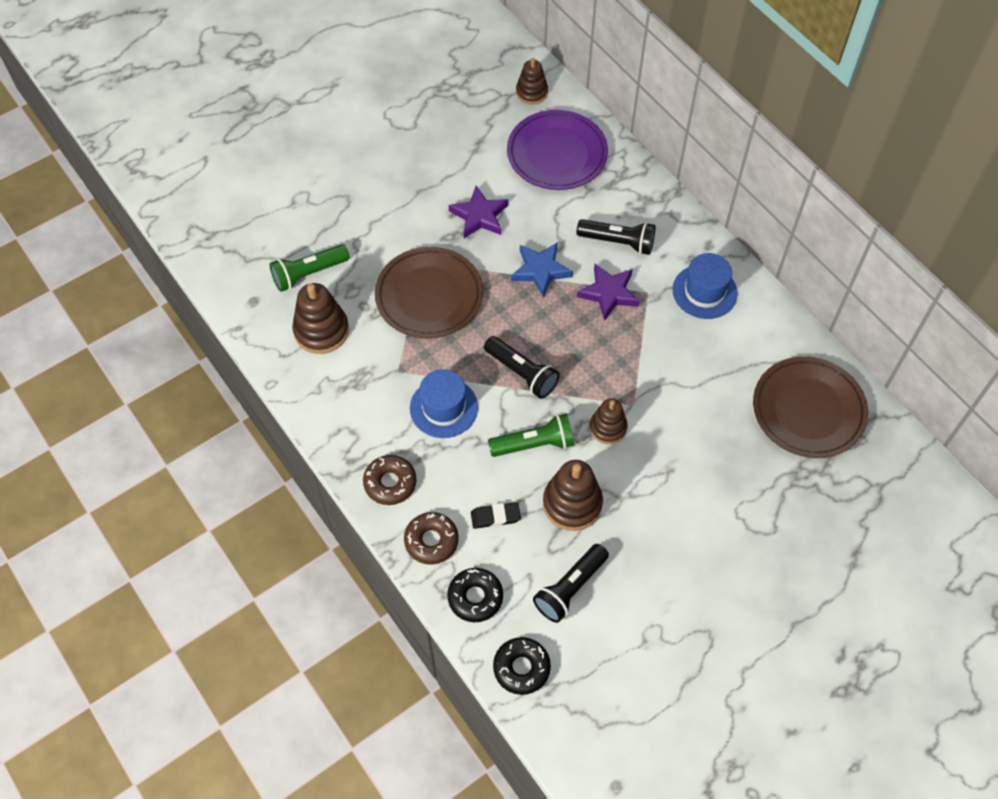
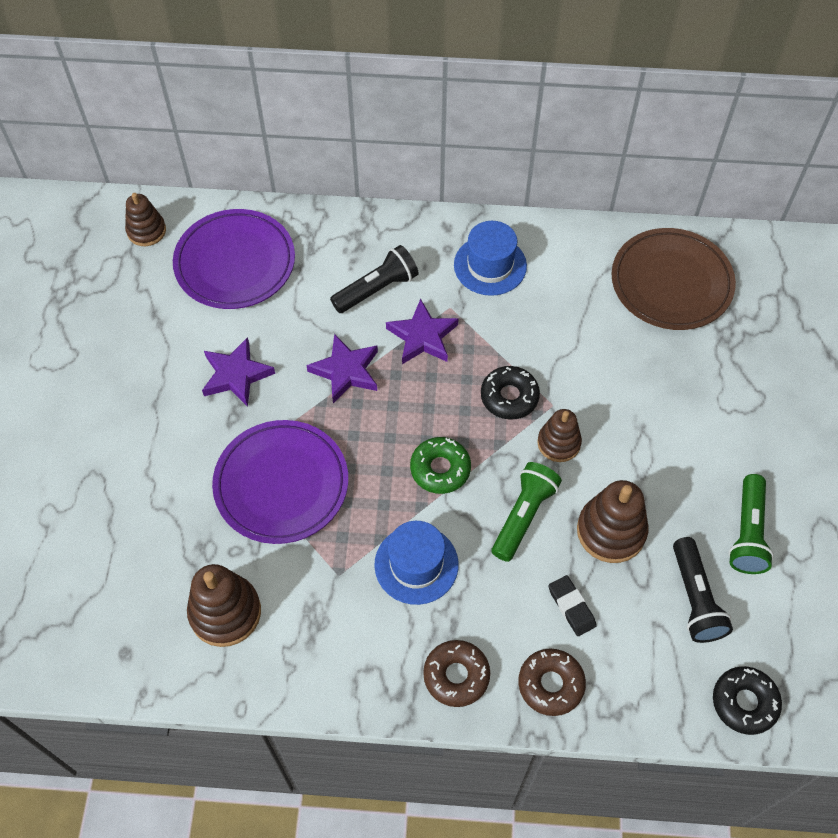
camera: 50 degrees left, 0 degrees up
(308, 274) = (147, 575): green flashlight -> green flashlight (748, 533)
(429, 296) = (281, 484): brown plate -> purple plate
(475, 597) = (641, 689): black donut -> black donut (509, 397)
(495, 517) = (571, 607): black eraser -> black eraser turned 60 degrees counterclockwise
(522, 373) = (440, 469): black flashlight -> green donut
(540, 270) = (346, 371): blue star -> purple star

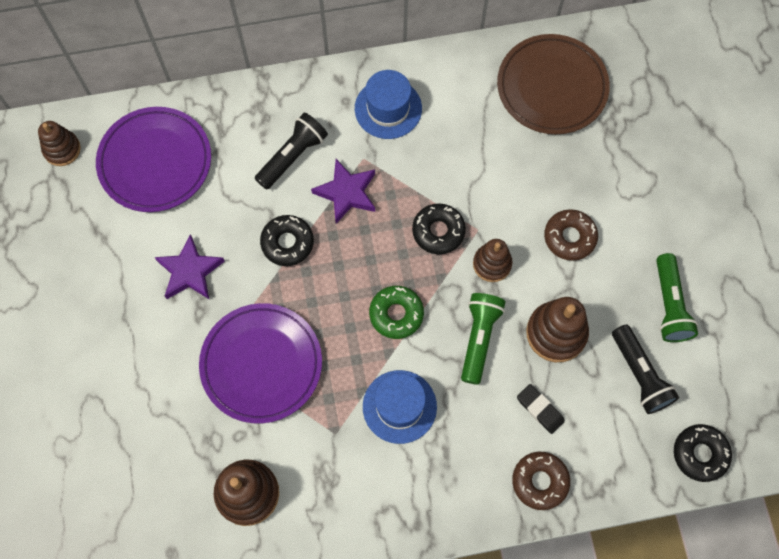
camera: 15 degrees left, 10 degrees up
(346, 371) = (287, 243): purple star -> black donut
(456, 676) = (460, 495): brown donut -> brown donut (569, 237)

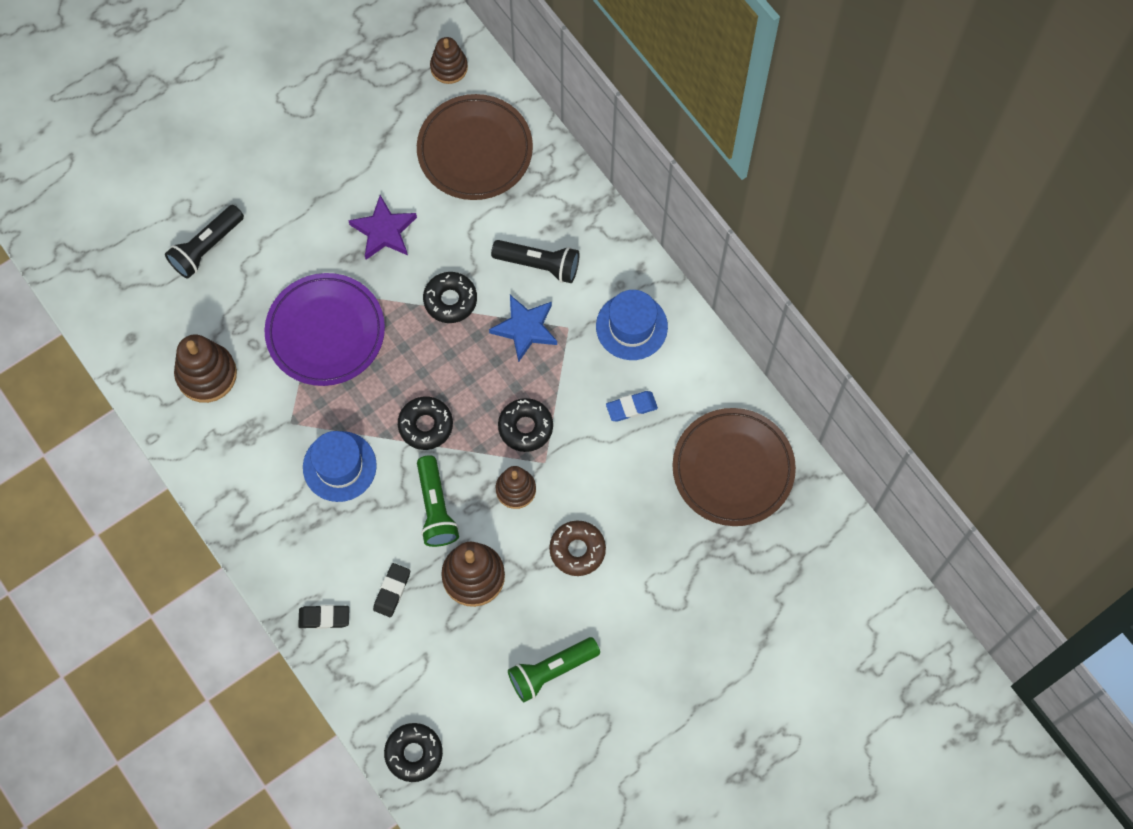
camera: 65 degrees right, 0 degrees up
(155, 162) = (475, 150): purple plate -> brown plate
(347, 193) = (525, 329): purple star -> blue star
(396, 314) = (425, 425): green donut -> black donut
(461, 140) = (631, 407): none -> blue eraser
(479, 338) = (436, 508): green flashlight -> green flashlight turned 90 degrees clockwise
(540, 481) = (324, 617): brown donut -> black eraser
(640, 375) = (467, 669): black flashlight -> black flashlight (206, 248)

